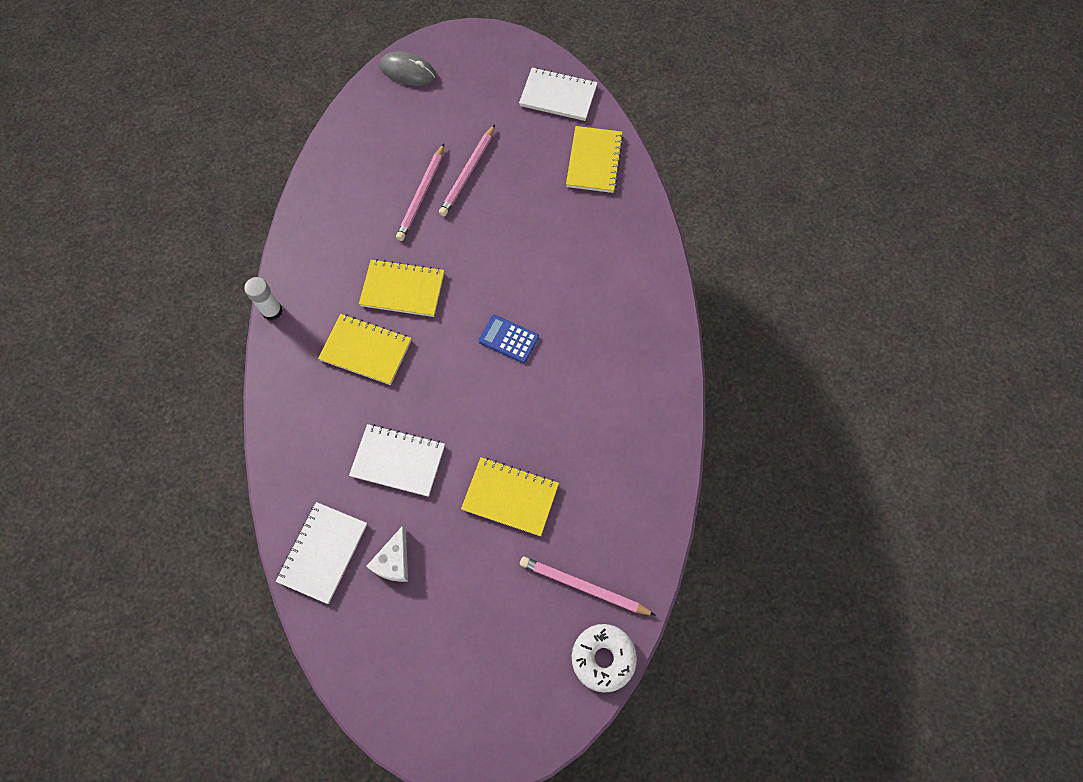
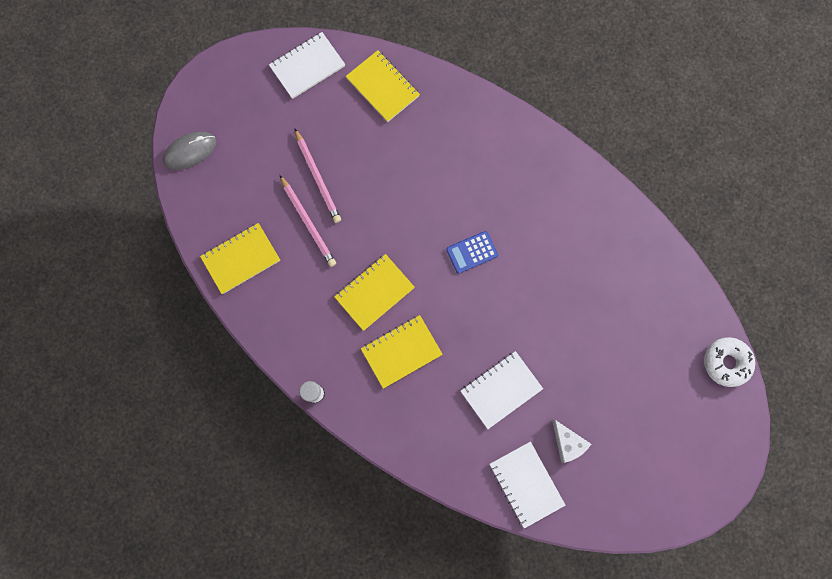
camera: 50 degrees left, 10 degrees up
(510, 497) = (583, 338): yellow notebook -> yellow notebook (241, 259)
(584, 587) = (675, 339): pink pencil -> none

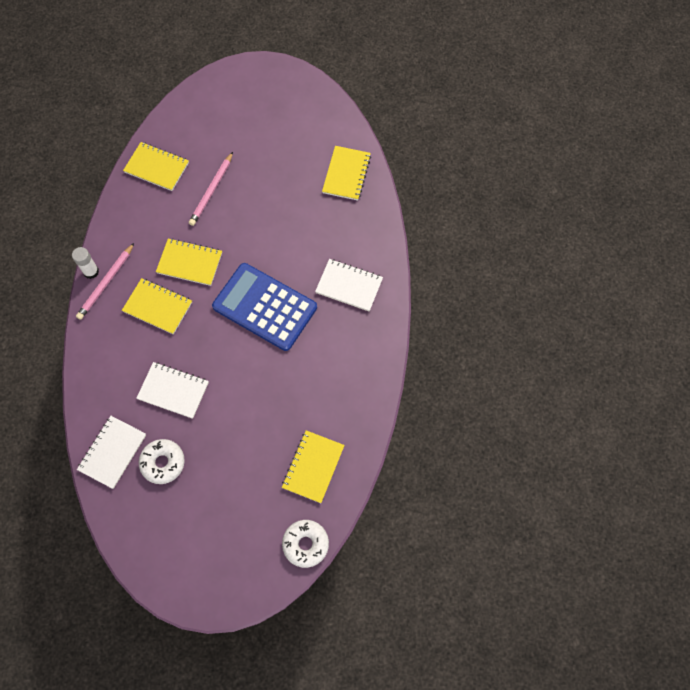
camera: 55 degrees right, 10 degrees down
(190, 151) = (211, 92): grey mouse -> none
(307, 66) = (325, 120): white notebook -> white notebook (349, 286)
(317, 177) = (248, 176): pink pencil -> pink pencil (106, 283)
(471, 252) = (265, 307): blue calculator -> blue calculator, size x2.30
(567, 443) = (163, 463): white cheese -> white donut
(659, 310) = (313, 467): none -> yellow notebook

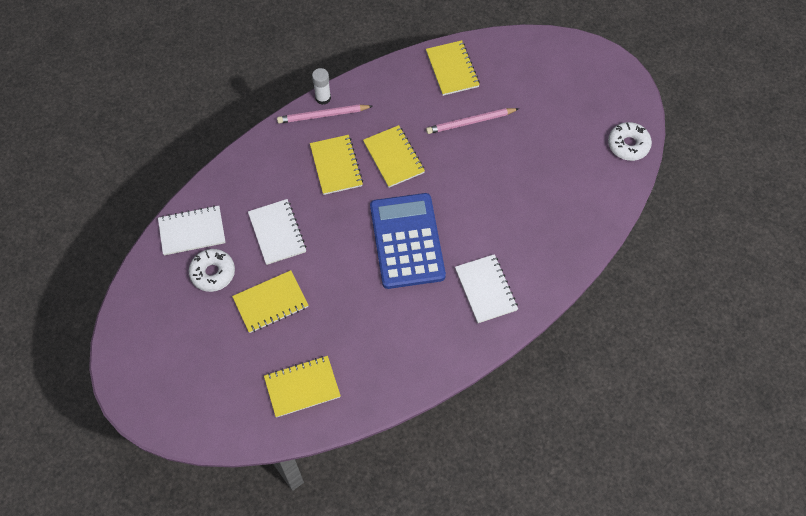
camera: 50 degrees right, 5 degrees down
(305, 544) = (232, 433): white donut -> white donut (628, 145)
(346, 174) = (586, 207): yellow notebook -> yellow notebook (270, 302)

